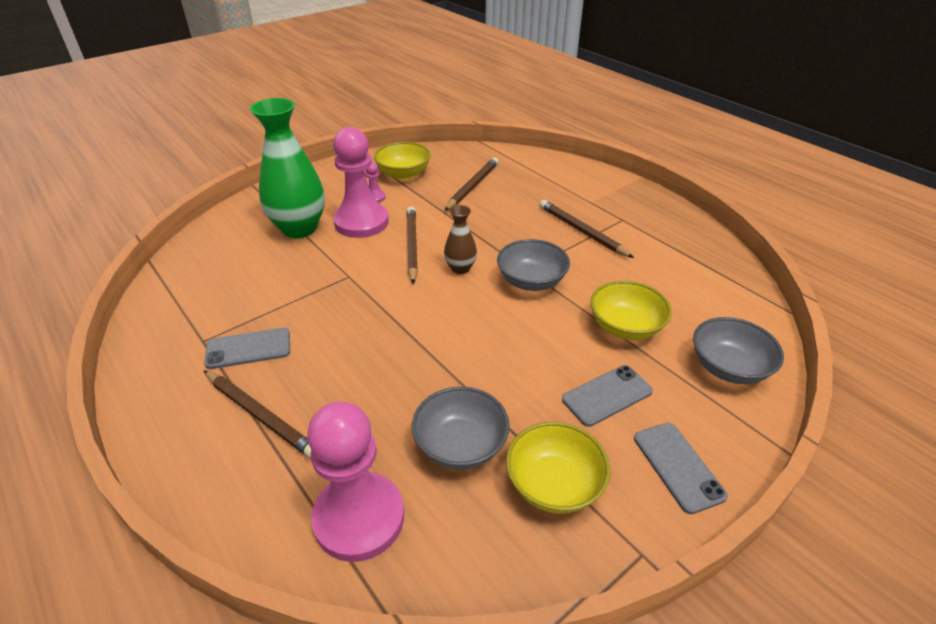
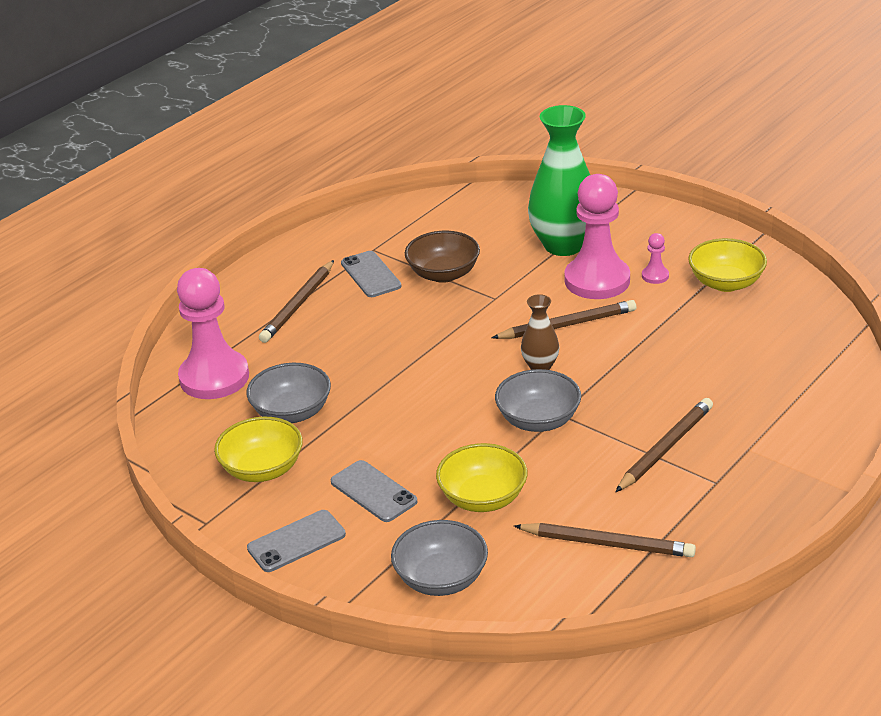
camera: 80 degrees right, 5 degrees down
(287, 299) = (443, 274): none -> brown bowl
(473, 186) = (728, 343): brown pencil -> brown pencil (608, 544)

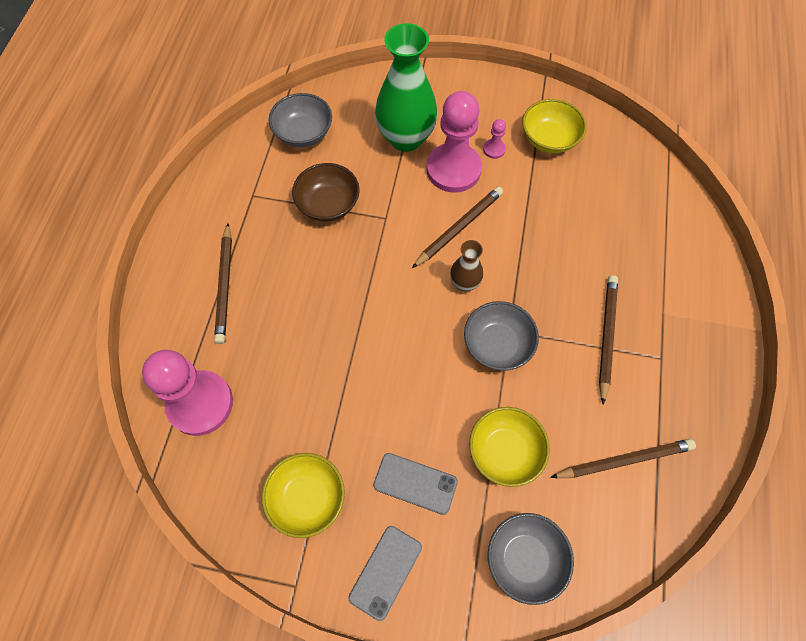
camera: 30 degrees left, 30 degrees up
(292, 412) = (293, 418): grey bowl -> grey bowl (303, 133)
(370, 275) = (267, 226): grey phone -> none

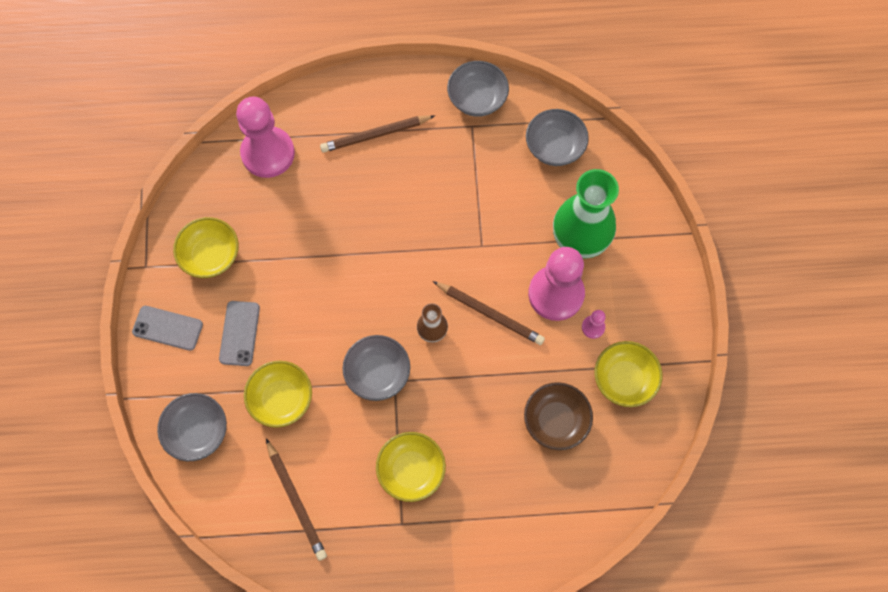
camera: 75 degrees right, 5 degrees up
(224, 183) = (477, 99): none -> grey bowl
(328, 204) = (481, 192): brown bowl -> brown bowl (555, 420)
(607, 336) = (411, 470): brown pencil -> yellow bowl

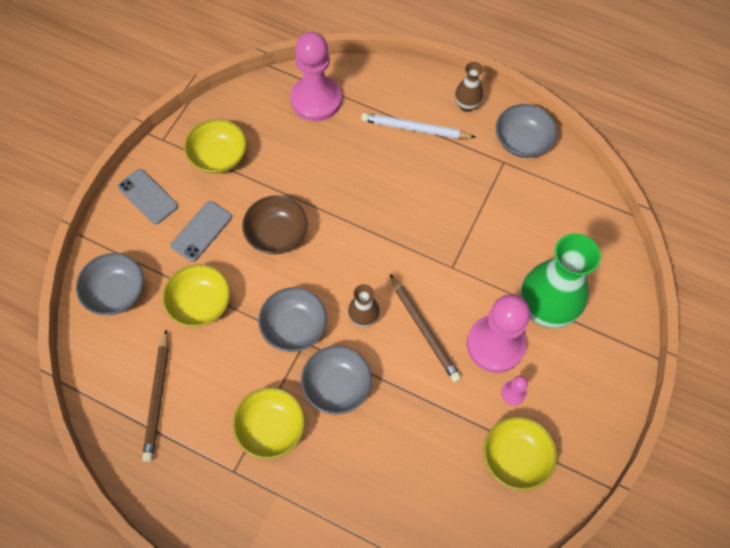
camera: 30 degrees right, 5 degrees down
(375, 135) = (415, 128): brown pencil -> white pencil
(408, 88) = (466, 105): none -> brown vase
(554, 147) = (569, 216): grey bowl -> grey bowl (337, 386)
(555, 420) = (428, 459): brown bowl -> brown bowl (277, 234)

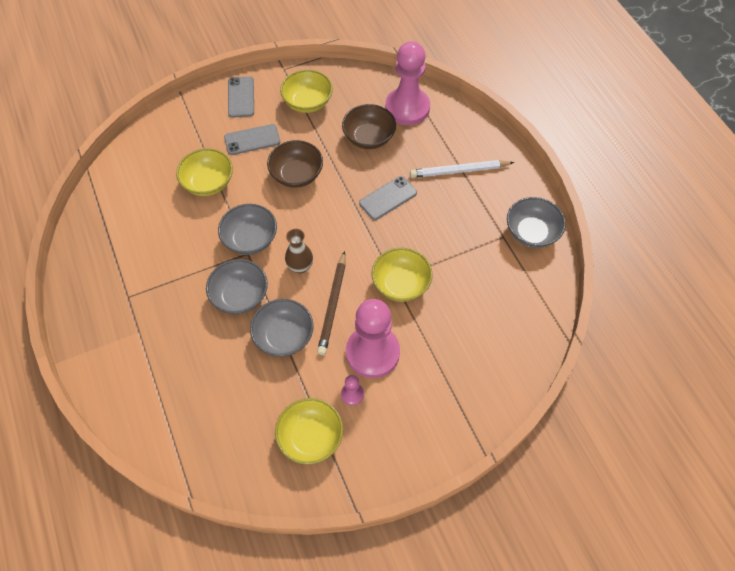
camera: 40 degrees right, 5 degrees down
(117, 292) = (167, 141): grey bowl -> grey bowl (284, 336)
(157, 398) = (128, 219): brown pencil -> none
(271, 428) = (175, 289): yellow bowl -> yellow bowl (401, 284)
(308, 152) = (369, 137): none -> brown bowl
(379, 197) = (388, 198): none -> grey phone
(415, 128) = (458, 171): white pencil -> white pencil turned 60 degrees counterclockwise
(466, 105) = (513, 180): brown vase -> none
(545, 309) = (433, 357): green vase -> none

